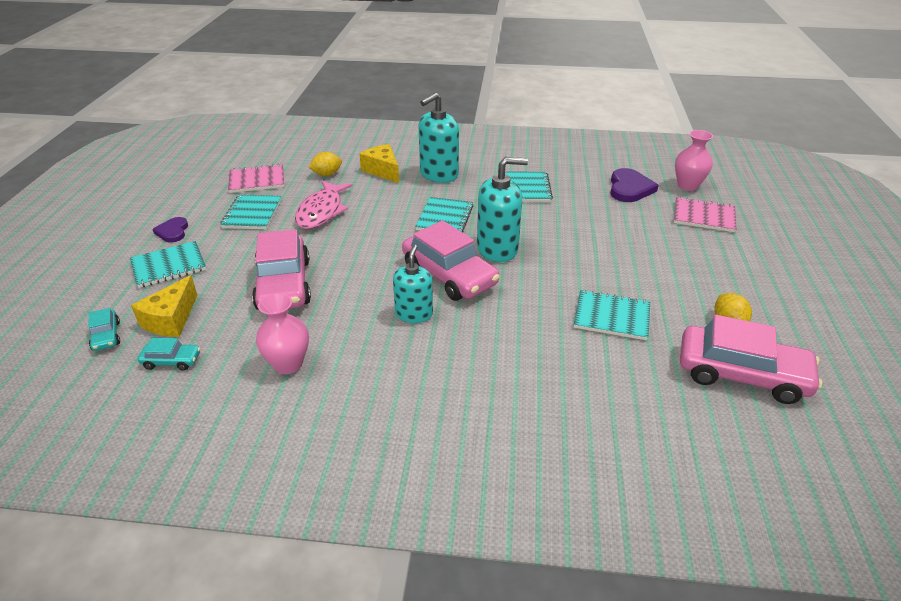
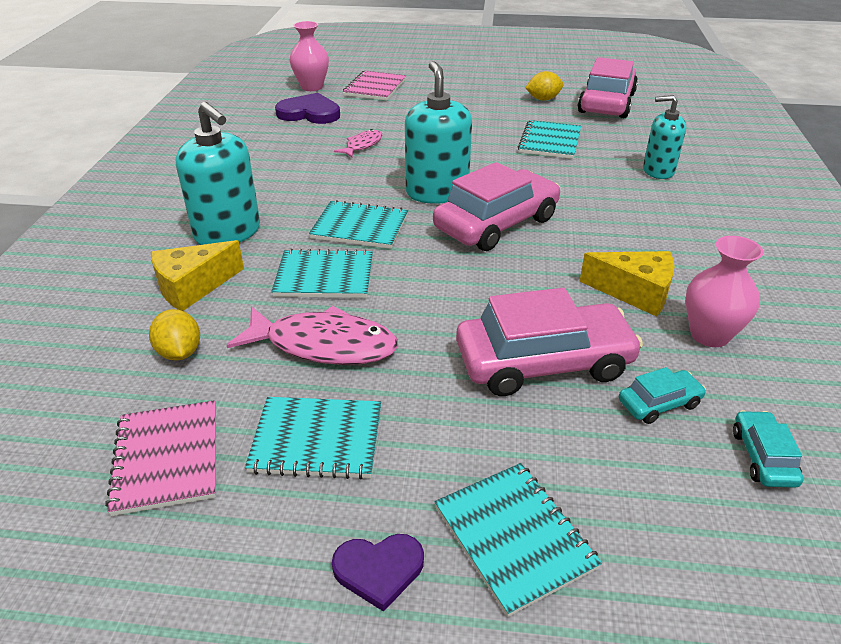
camera: 90 degrees left, 0 degrees up
(106, 336) = (750, 575): turquoise car -> turquoise car (659, 403)
(171, 319) = (671, 485): yellow cheese -> yellow cheese (635, 292)
(414, 314) = (579, 246): turquoise soap dispenser -> turquoise soap dispenser (658, 171)
(527, 188) = (292, 168): turquoise notebook -> turquoise notebook (324, 276)
(574, 214) = (362, 145): none -> pink fish

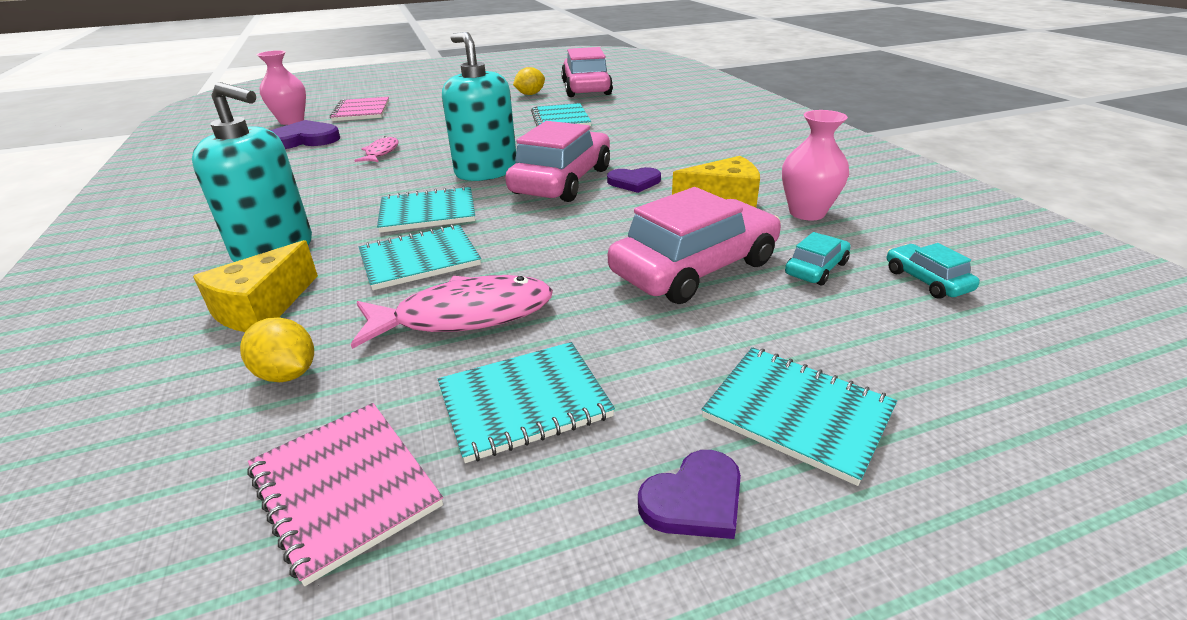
camera: 25 degrees left, 5 degrees down
(563, 244) = (634, 182): none -> purple heart
(658, 171) = (666, 121): turquoise soap dispenser -> none

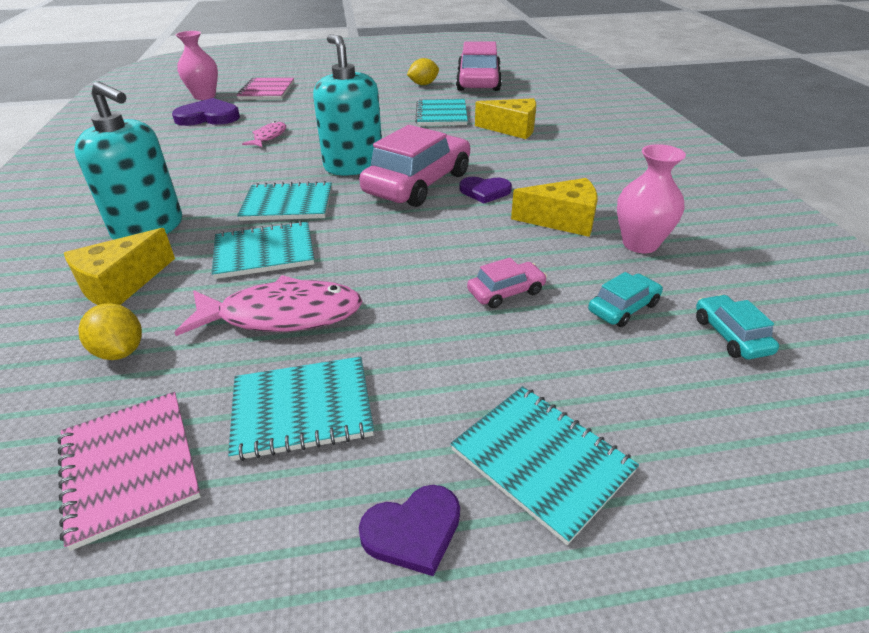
camera: 10 degrees right, 5 degrees up
(638, 126) = (512, 129): none -> yellow cheese
(694, 268) = (506, 292): pink car -> pink car, size x0.46

